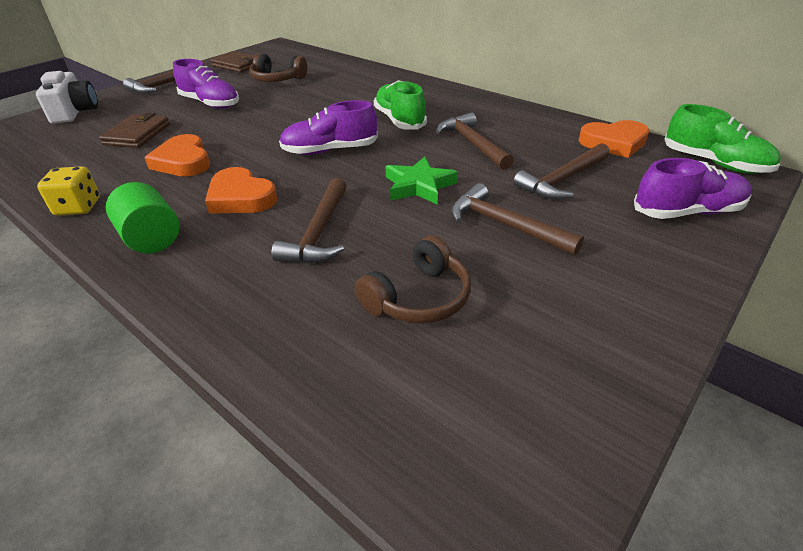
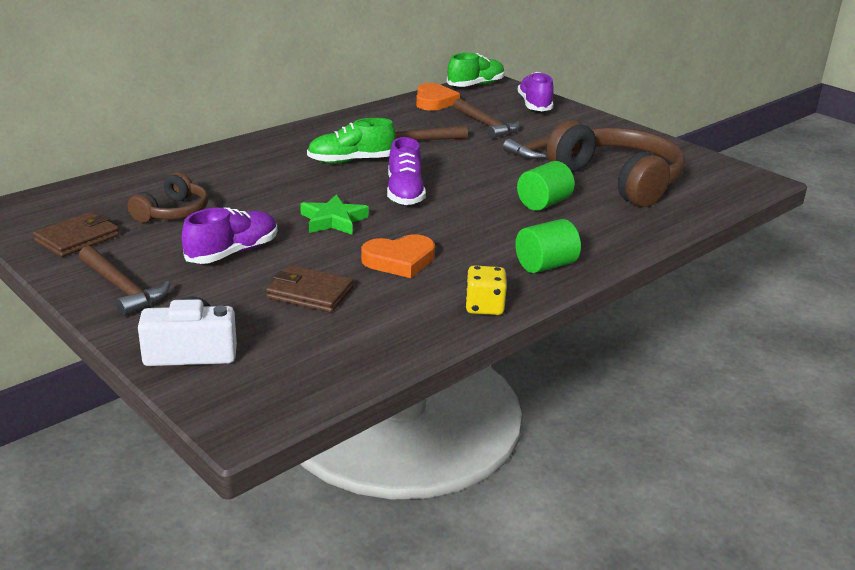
camera: 85 degrees left, 10 degrees down
(240, 197) = (484, 231): orange heart -> none
(319, 232) = (543, 204): brown hammer -> green cylinder
(418, 298) = (618, 181): brown headphones -> brown headphones, size x1.94
(419, 186) = (482, 167): green star -> green star (333, 220)

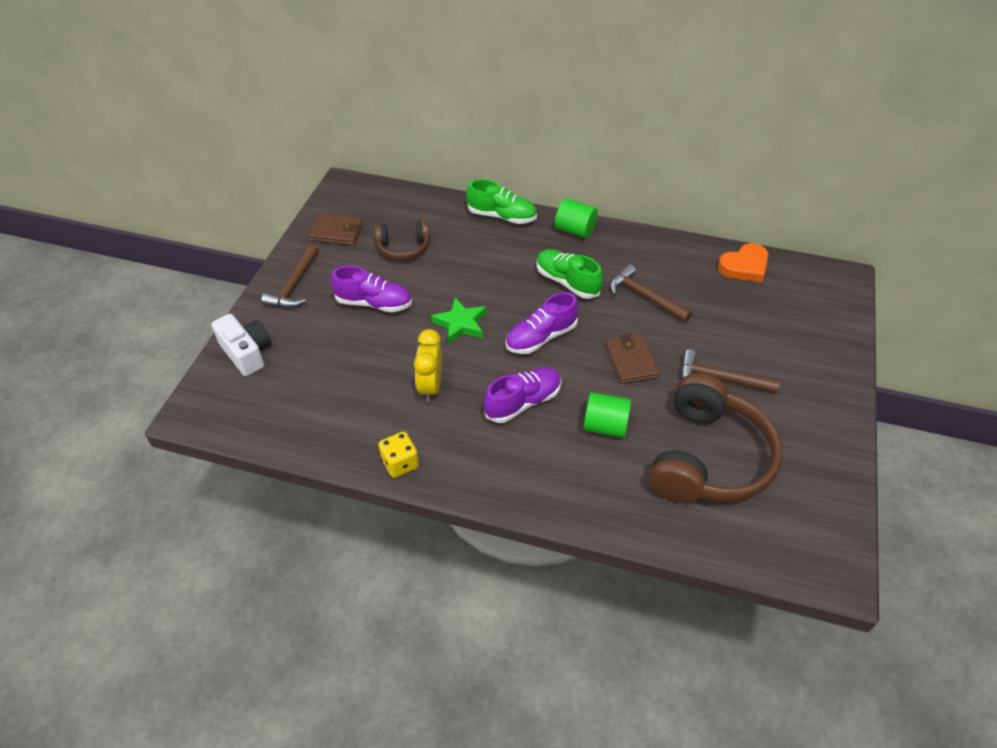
camera: 60 degrees right, 20 degrees up
(310, 293) = (350, 366): brown wallet -> brown wallet (631, 361)
(399, 260) = (430, 387): orange heart -> yellow clock
(475, 85) = (818, 272): green shoe -> green shoe (502, 216)
(486, 125) = (731, 321): brown hammer -> none
(534, 105) = (821, 330): purple shoe -> purple shoe (523, 402)
(545, 266) = (493, 472): green cylinder -> green cylinder (575, 230)

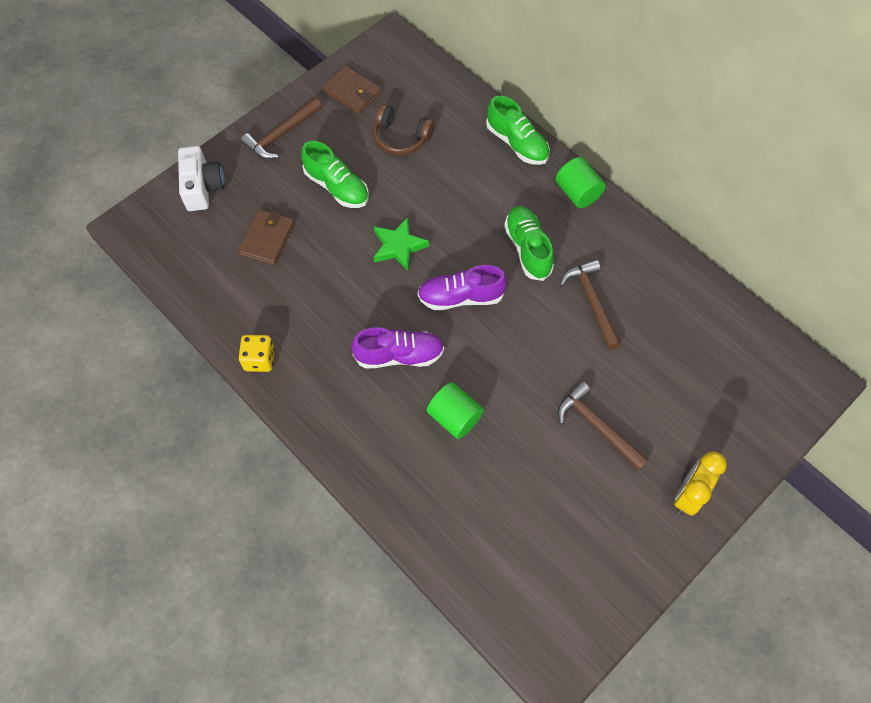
camera: 30 degrees right, 15 degrees up
(374, 303) = (337, 187): purple shoe -> green shoe
(430, 387) = (331, 298): yellow clock -> yellow clock (688, 495)
(631, 361) = (526, 364): brown wallet -> brown wallet (267, 239)
(708, 458) = (523, 498): brown headphones -> none
(744, 266) = (721, 317): orange heart -> none

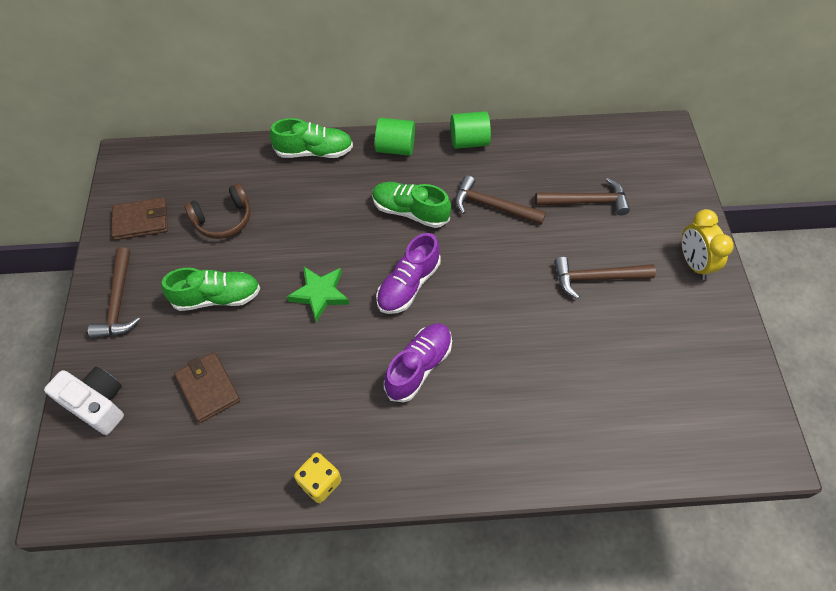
camera: 50 degrees left, 5 degrees down
(454, 417) = (509, 367): green cylinder -> green cylinder (469, 141)
(668, 368) = (586, 201): none -> brown hammer

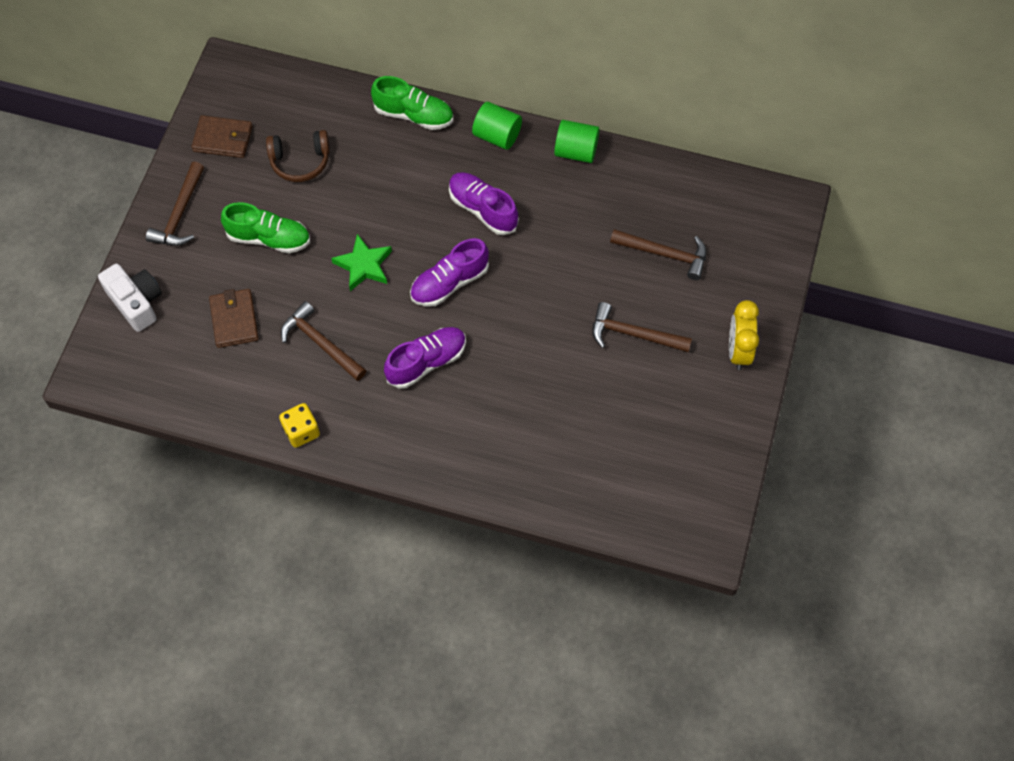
camera: 20 degrees right, 5 degrees up
(410, 211) = (483, 209): green shoe -> purple shoe
(492, 206) = (567, 229): brown hammer -> brown hammer (321, 343)

